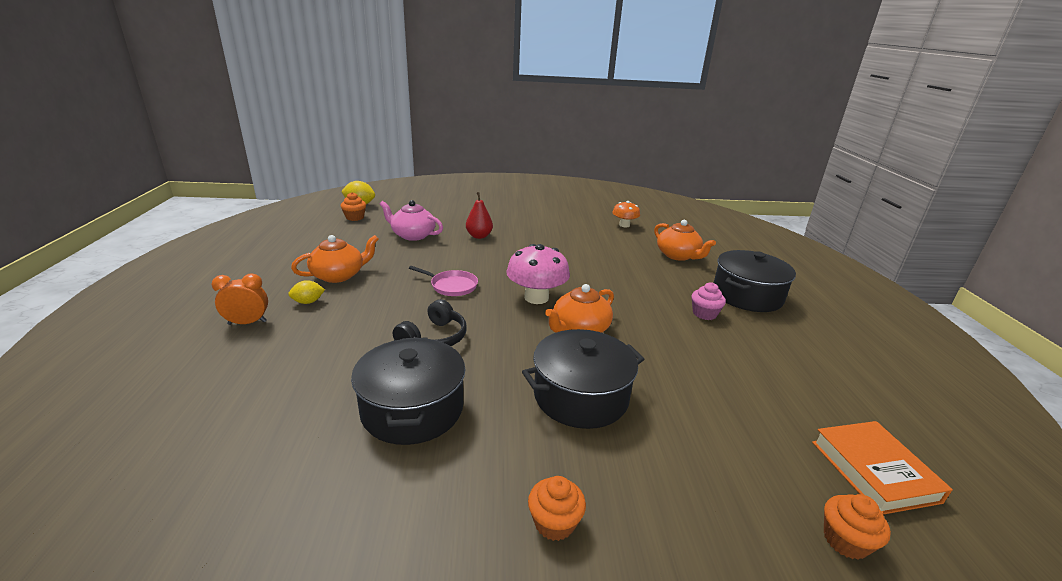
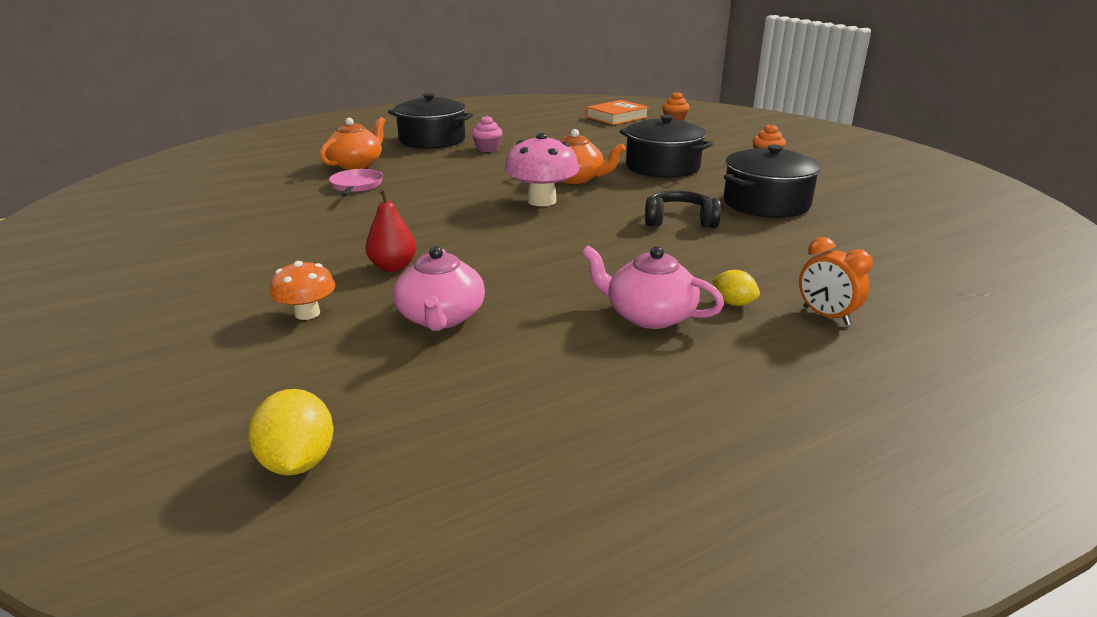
camera: 115 degrees left, 0 degrees up
(339, 275) = (648, 315): orange teapot -> pink teapot
(355, 217) = (401, 421): orange cupcake -> none
(452, 286) = (573, 241): pink pan -> pink pan (356, 186)
(624, 225) = (264, 194): orange mushroom -> orange mushroom (307, 313)

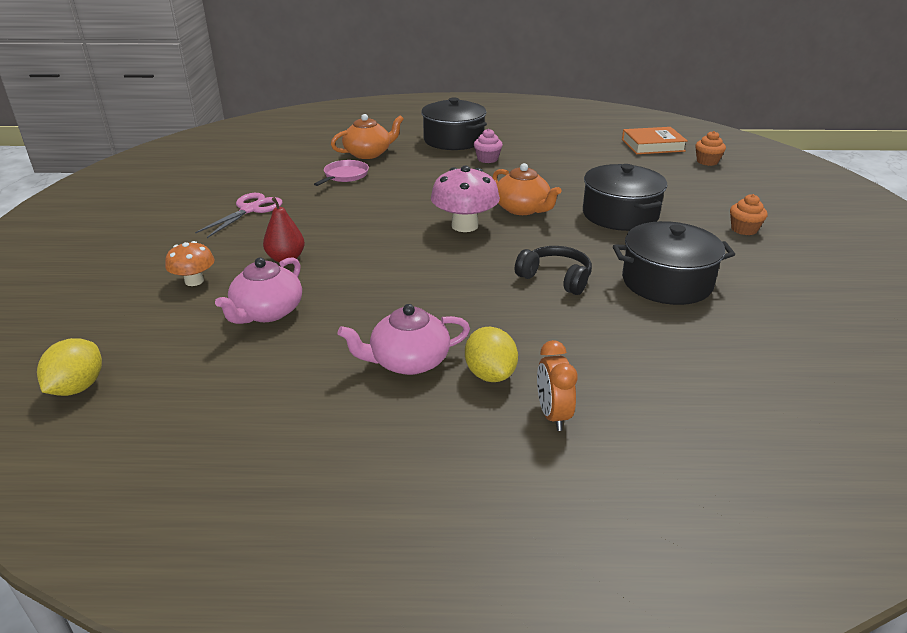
camera: 30 degrees right, 5 degrees up
(284, 235) = (250, 210): none -> pink scissors
(648, 315) = (408, 361): pink teapot -> pink teapot turned 75 degrees counterclockwise
(733, 303) = (490, 374): yellow lemon -> yellow lemon, size x1.55

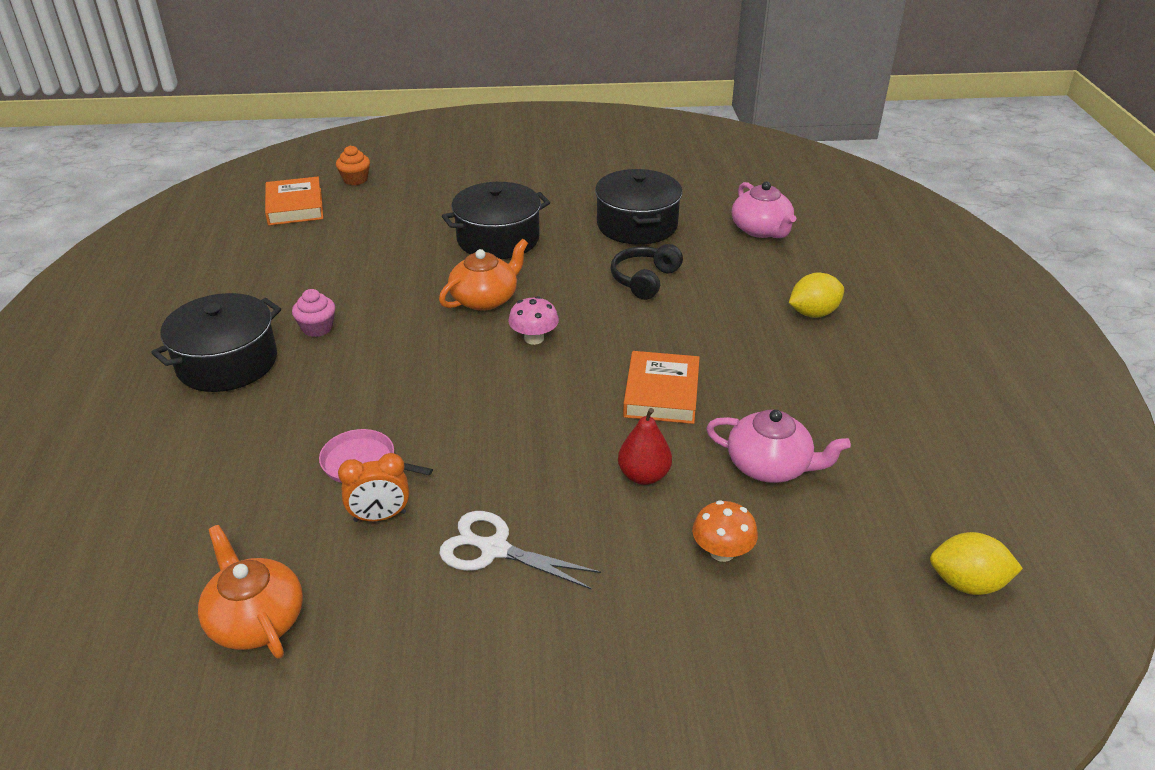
camera: 95 degrees left, 5 degrees up
(250, 210) = (495, 549): pink scissors -> white scissors
(368, 153) = (267, 449): orange teapot -> orange teapot (256, 619)
(378, 273) = (661, 393): none -> orange book
(408, 361) = (815, 357): pink teapot -> pink teapot (761, 230)
(464, 226) = (534, 338): pink mushroom -> pink mushroom, size x0.60
(553, 415) = (849, 284): orange clock -> orange clock (380, 516)
(744, 229) = (527, 180): orange cupcake -> none

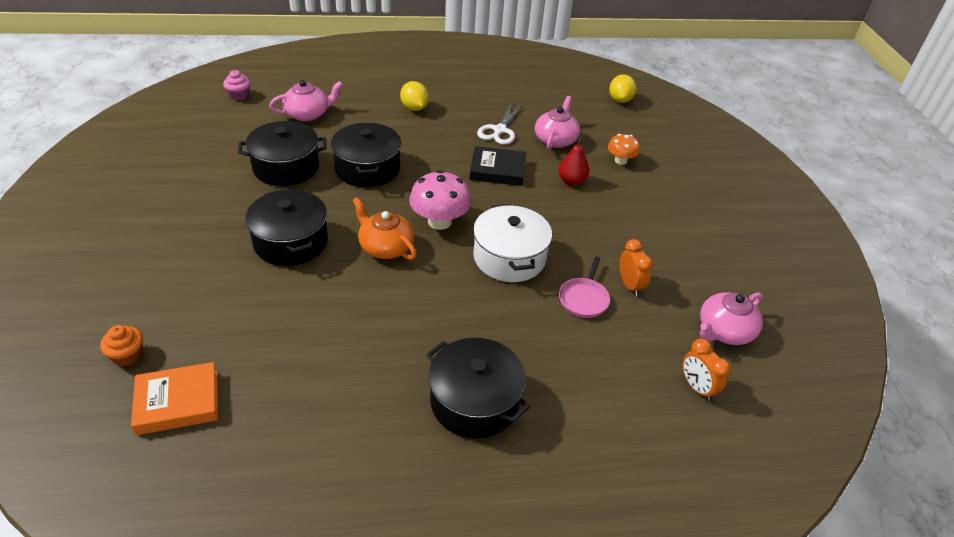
camera: 95 degrees left, 5 degrees up
(165, 561) = (697, 387): none -> orange clock
(256, 619) = (724, 331): orange teapot -> pink teapot
(317, 328) = (423, 346): pink cupcake -> pink cupcake (239, 96)
(456, 397) = (509, 257): none -> white pot
(495, 549) = (641, 236): white scissors -> white scissors (499, 130)
(534, 338) = (439, 221): pink mushroom -> pink mushroom, size x1.66
(644, 280) = (367, 168): black headphones -> black pot
(661, 393) = (497, 170): orange book -> black book

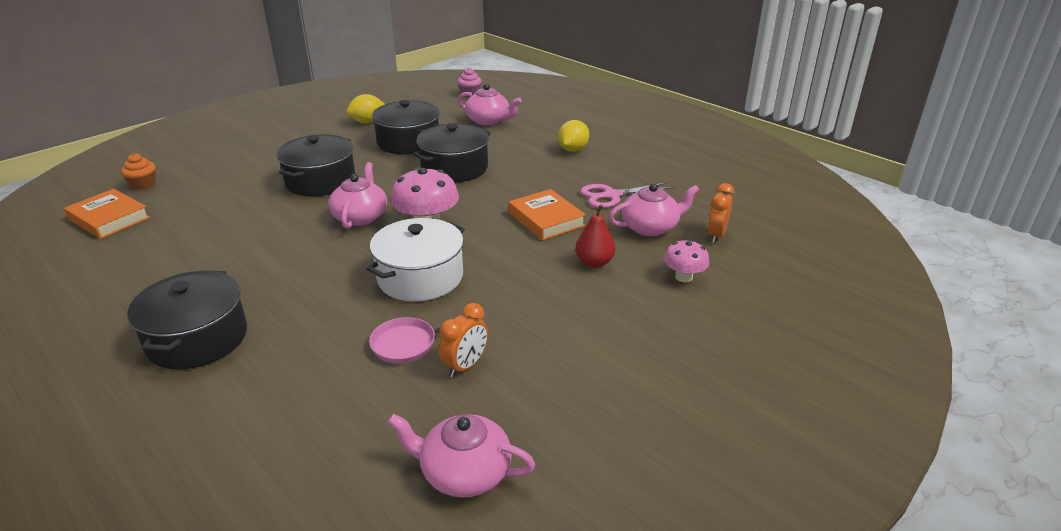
camera: 55 degrees right, 10 degrees down
(385, 247) = (360, 216): orange teapot -> pink teapot
(497, 170) = (546, 219): black book -> orange book
(499, 130) = (612, 195): white scissors -> pink scissors
(620, 100) = (800, 233): yellow lemon -> yellow lemon (367, 122)
(620, 161) = (683, 277): orange mushroom -> pink mushroom
(697, 387) = (335, 484): orange clock -> orange clock (716, 235)

